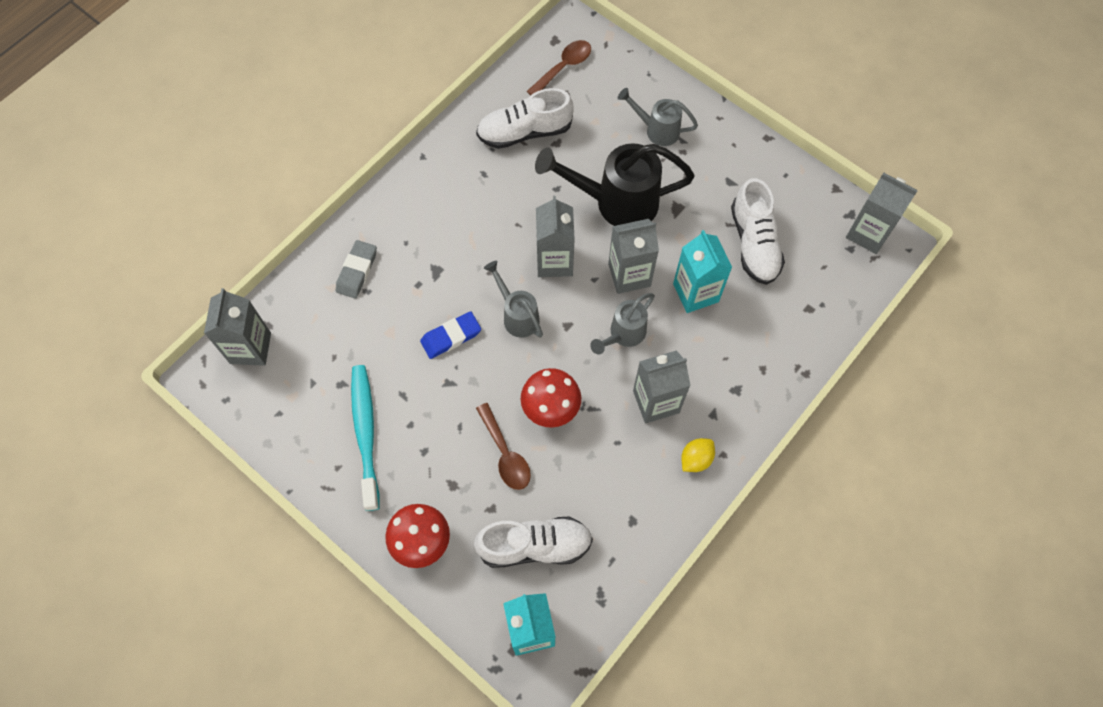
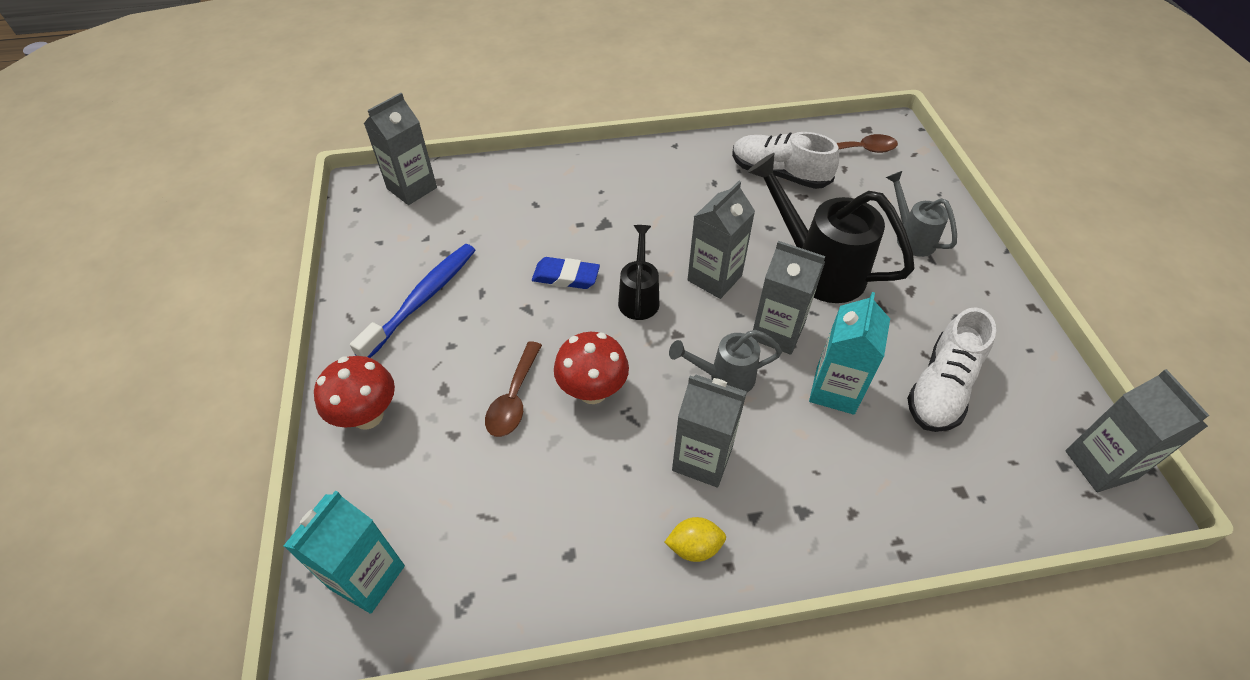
camera: 40 degrees right, 15 degrees down
(357, 271) = (543, 187): grey eraser -> none
(366, 433) = (422, 299): turquoise toothbrush -> blue toothbrush
(517, 315) = (639, 297): grey watering can -> black watering can
(534, 545) = (455, 499): white shoe -> none

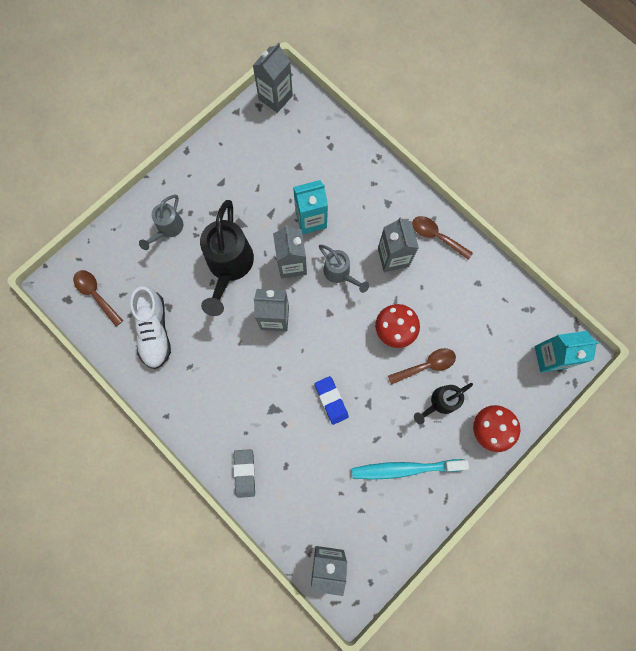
camera: 125 degrees left, 25 degrees up
(422, 299) = (405, 469): blue toothbrush -> turquoise toothbrush
(561, 172) = (244, 473): none -> grey eraser
(639, 297) = (317, 349): black watering can -> black watering can (440, 403)
(694, 547) = (436, 236): yellow lemon -> brown spoon
(941, 388) = (275, 174): white shoe -> none

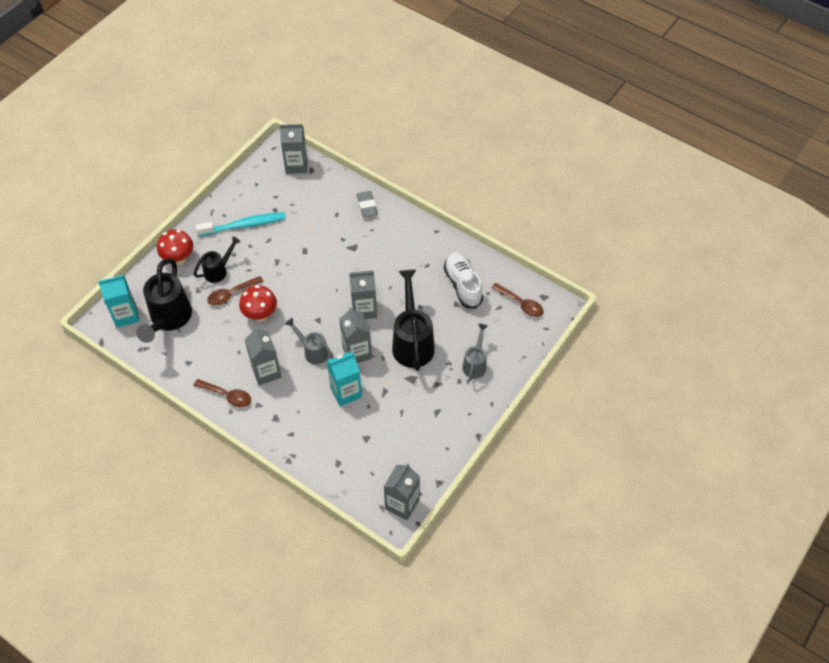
camera: 170 degrees right, 20 degrees down
(331, 400) = (307, 259): blue eraser -> none
(500, 342) = (169, 320): none -> black watering can

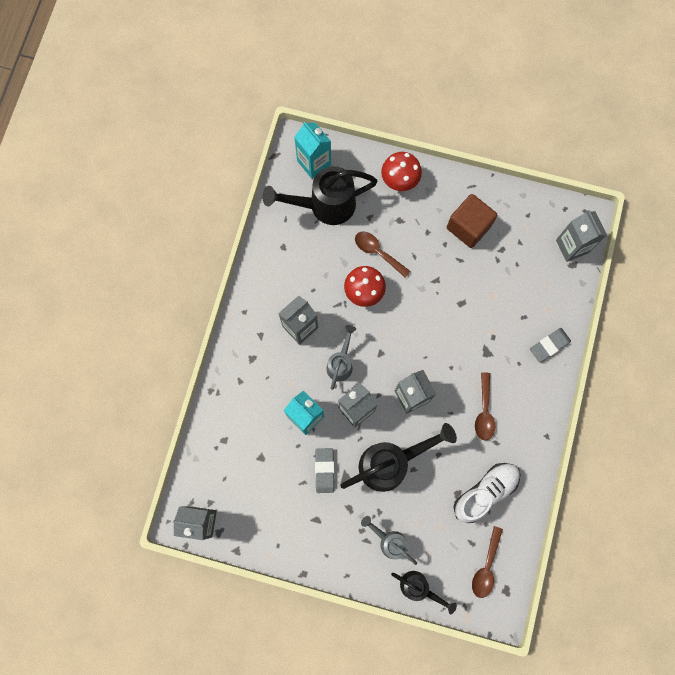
camera: 70 degrees right, 20 degrees up
(219, 270) = (401, 227): black watering can -> black watering can (418, 588)
(227, 395) = (260, 301): brown spoon -> brown spoon (484, 412)
(244, 225) = (468, 227): turquoise toothbrush -> brown cube
(398, 392) = (324, 470): none -> grey eraser
(475, 363) = (389, 541): grey watering can -> grey watering can turned 135 degrees counterclockwise

